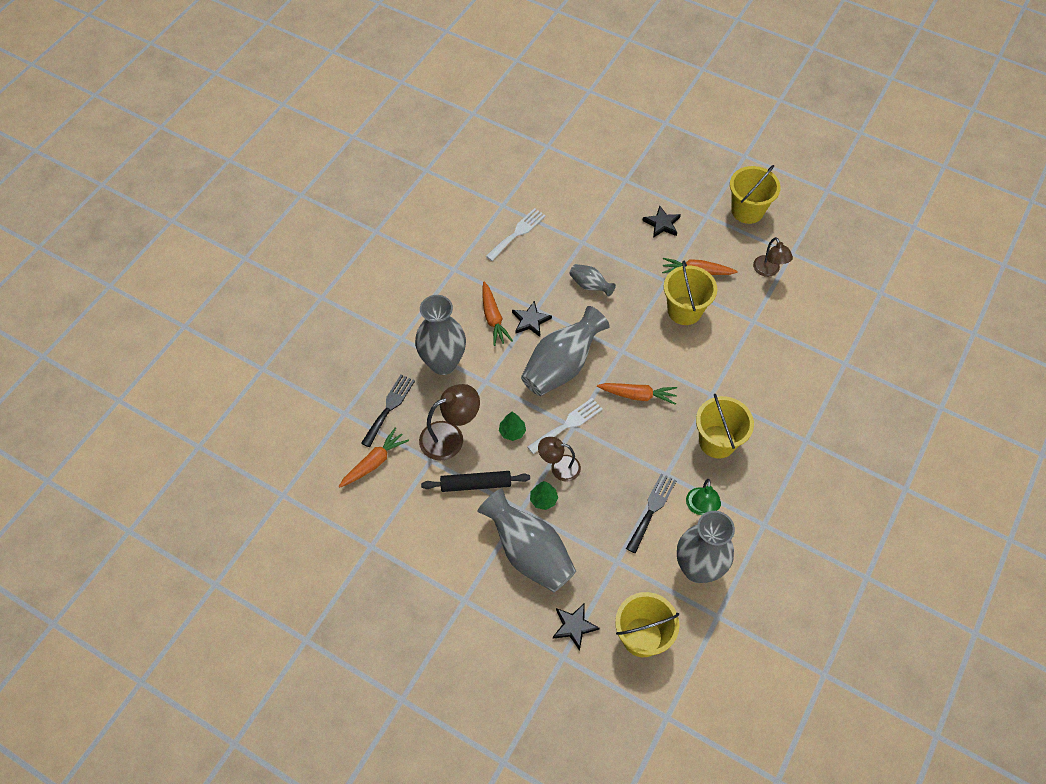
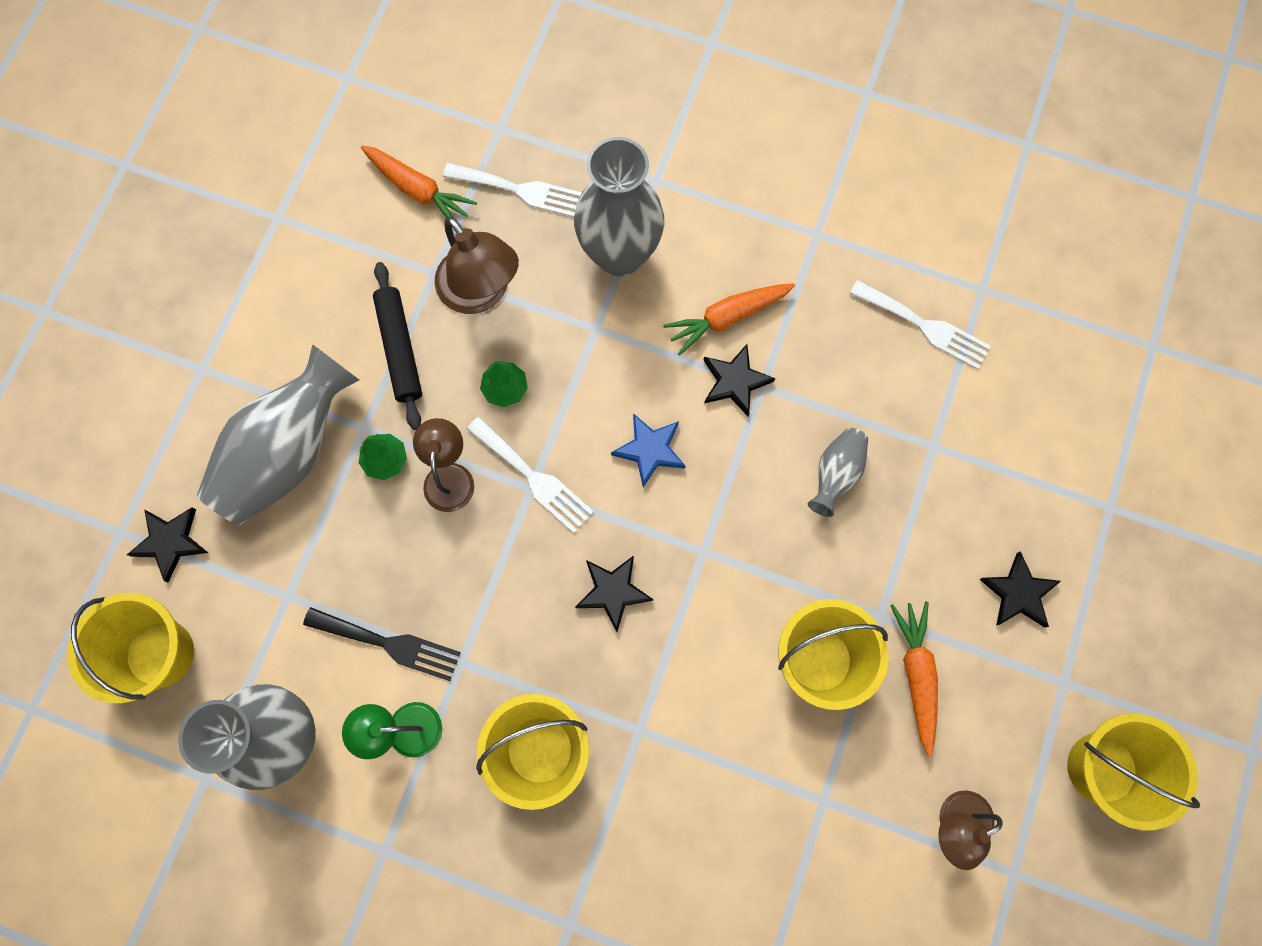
camera: 80 degrees right, 15 degrees up
(389, 407) = (520, 190): black fork -> white fork
(562, 366) = (650, 450): grey vase -> blue star
(637, 395) = (613, 591): orange carrot -> black star

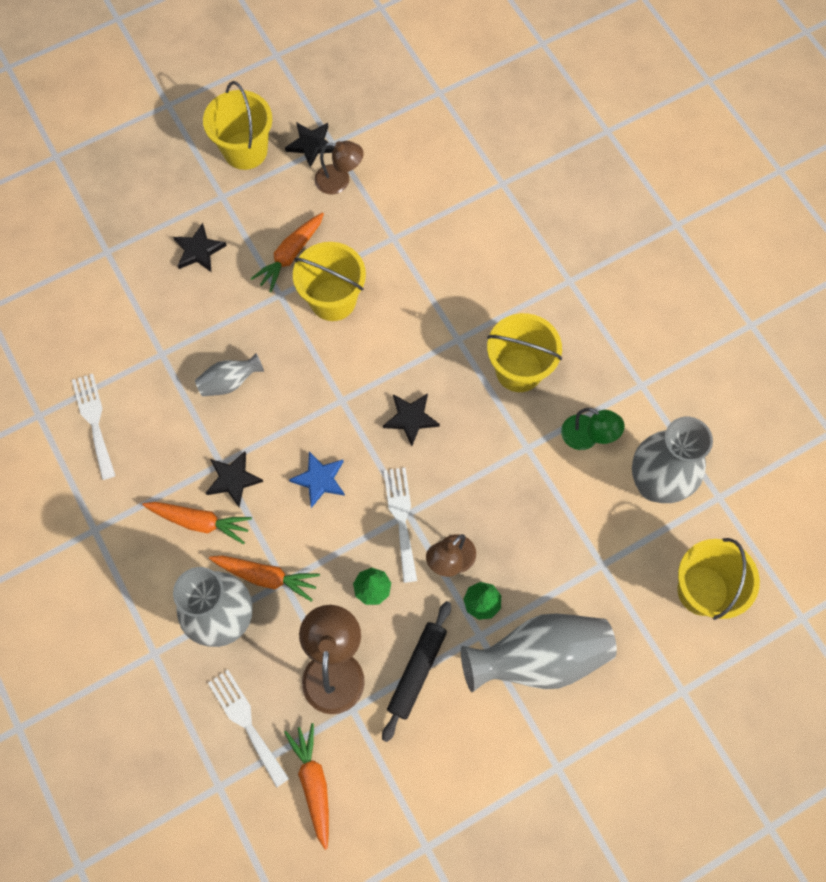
camera: 140 degrees left, 5 degrees down
(170, 542) = (653, 657): black star -> black star (311, 144)
(389, 644) = (561, 489): black fork -> none
(617, 319) = (266, 576): none -> orange carrot

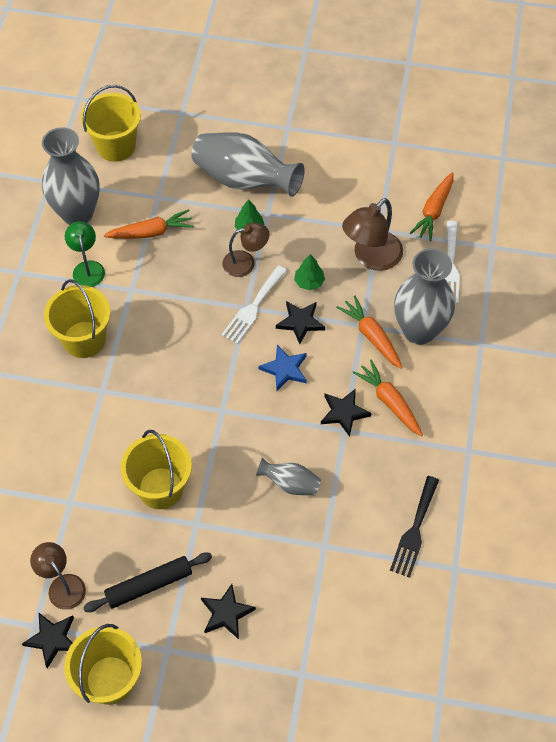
camera: 140 degrees left, 10 degrees down
(94, 421) = (414, 530): white fork -> black fork
(290, 255) = (158, 550): orange carrot -> orange carrot (150, 232)
(411, 418) = (187, 363): black star -> black star (300, 322)
(417, 671) = (322, 222): black rolling pin -> black rolling pin (149, 585)

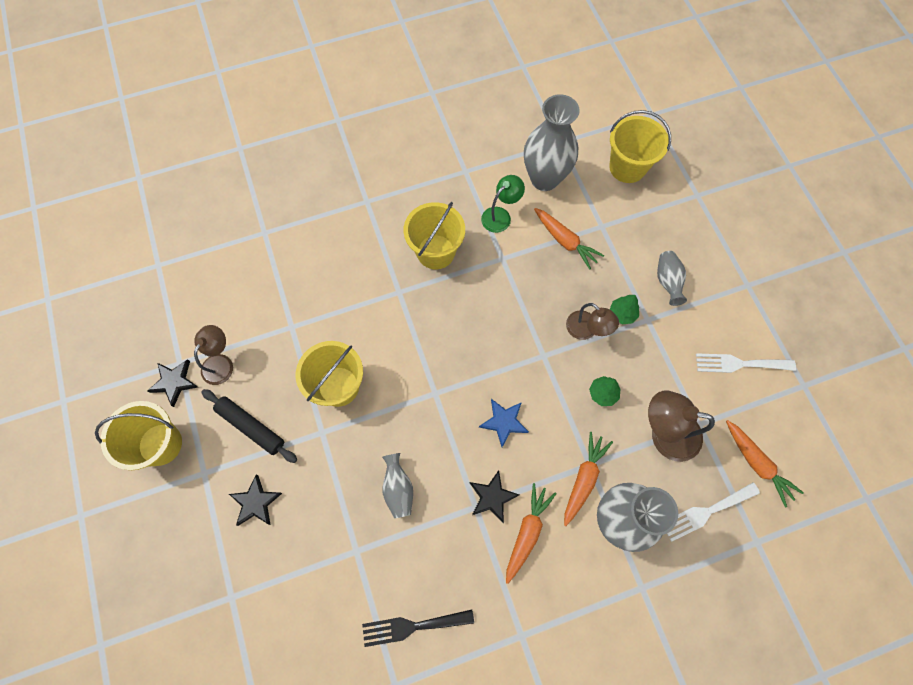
camera: 60 degrees right, 10 degrees up
(244, 180) = (667, 282): grey vase -> grey vase, size x0.49
(253, 307) = (547, 361): white fork -> white fork (739, 364)
(300, 322) = (558, 409): black star -> none
(434, 211) = (756, 463): orange carrot -> orange carrot turned 120 degrees counterclockwise

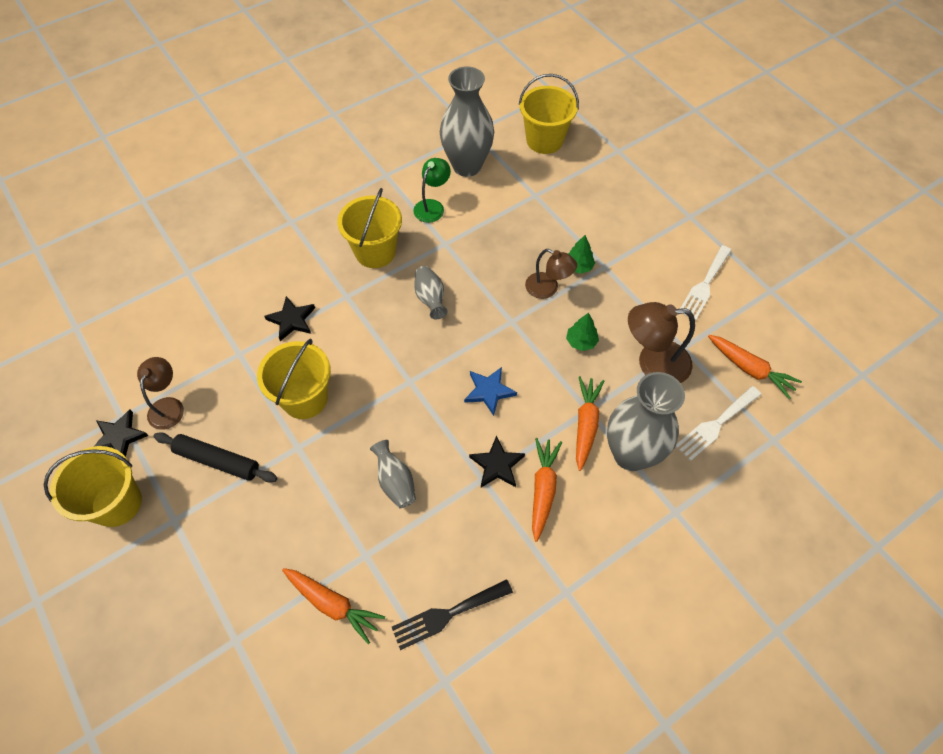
camera: 15 degrees left, 10 degrees down
(256, 502) = (240, 535): black star -> black star (292, 320)
(564, 241) = (502, 215): orange carrot -> orange carrot (332, 604)
(667, 282) = (613, 229): grey vase -> grey vase (430, 299)
(739, 364) = (704, 285): white fork -> white fork turned 45 degrees counterclockwise

